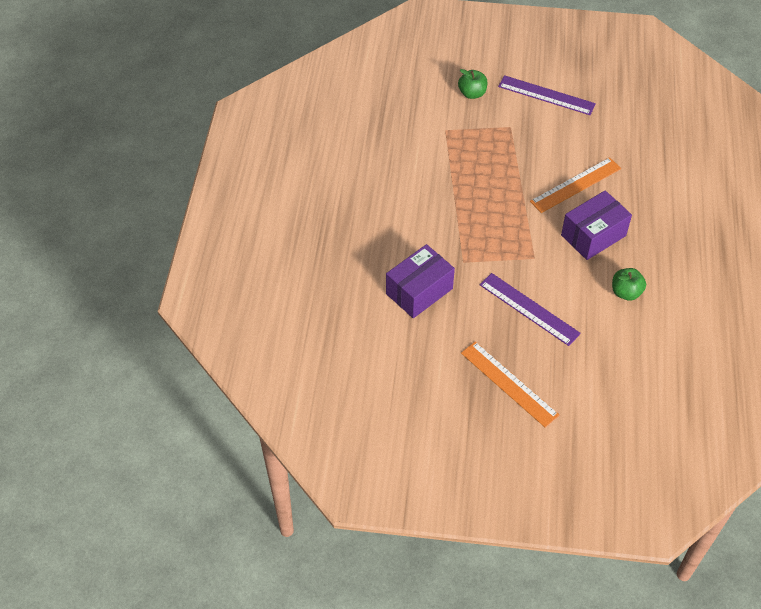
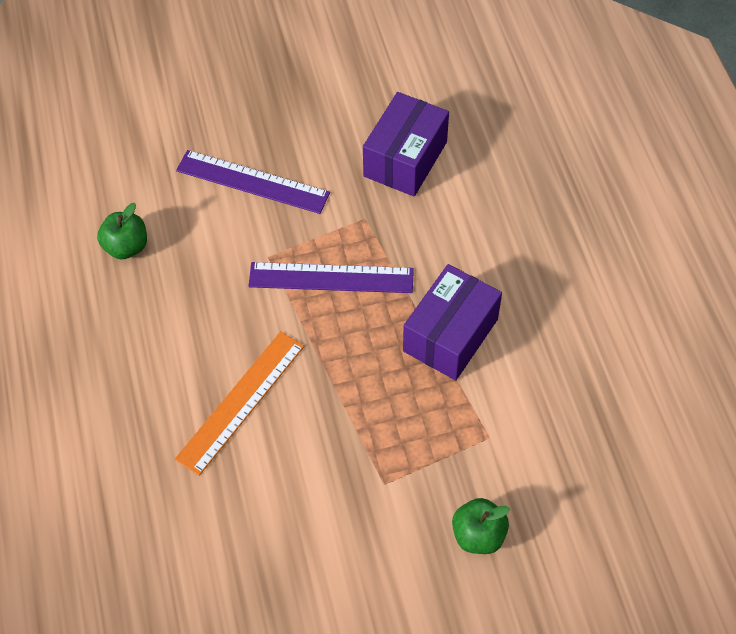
camera: 160 degrees right, 5 degrees up
(509, 383) = (248, 85): orange ruler -> none
(546, 95) = (345, 581): purple ruler -> purple ruler (331, 278)
(593, 235) = (192, 320): purple box -> purple box (450, 335)

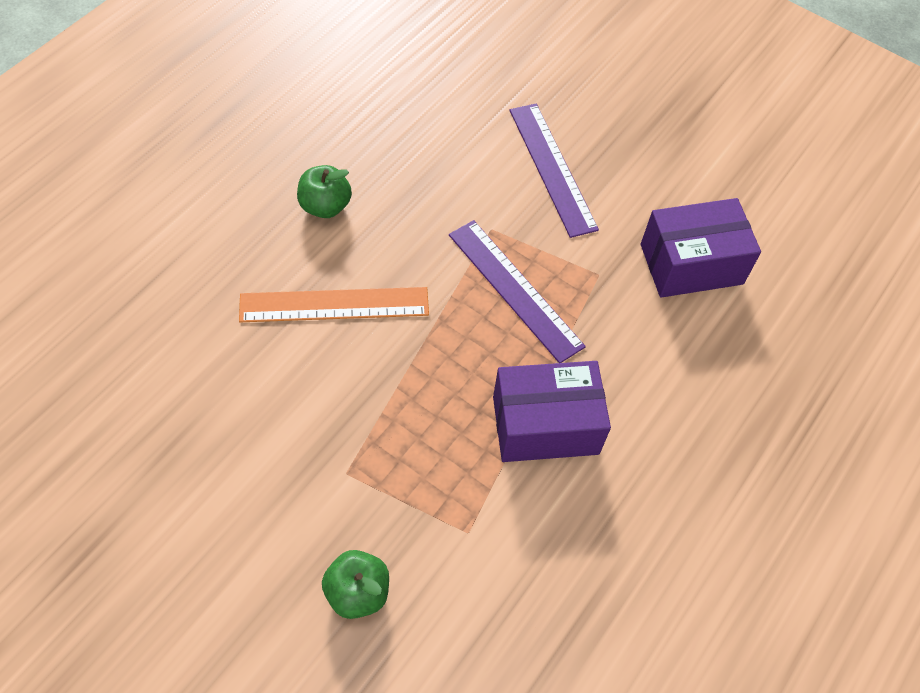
camera: 45 degrees right, 0 degrees up
(126, 247) = (407, 127): green apple -> green apple (325, 206)

